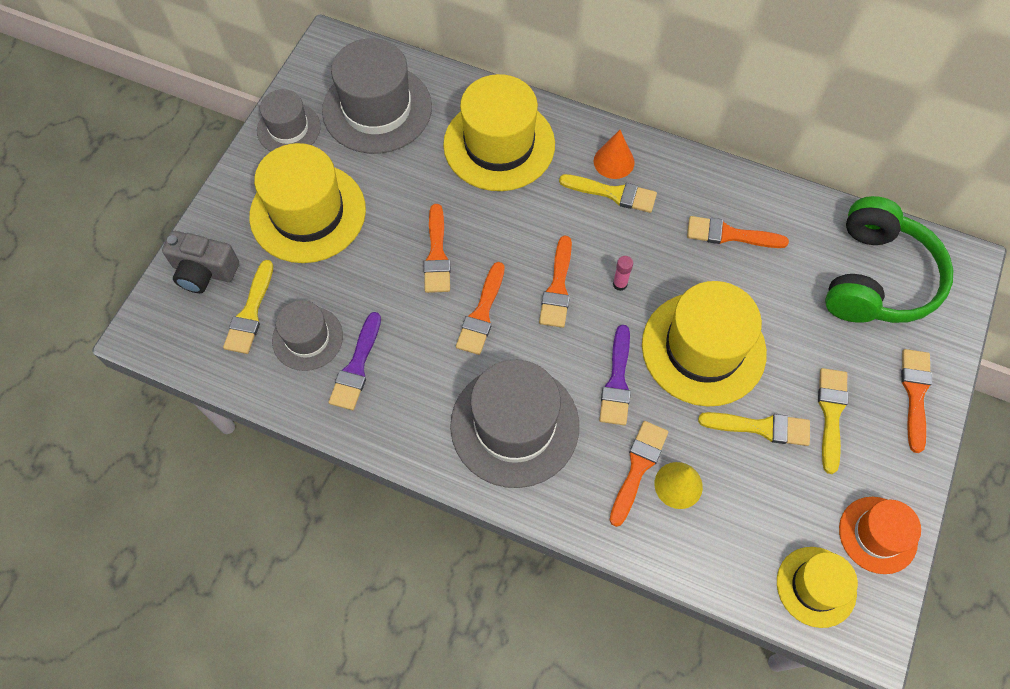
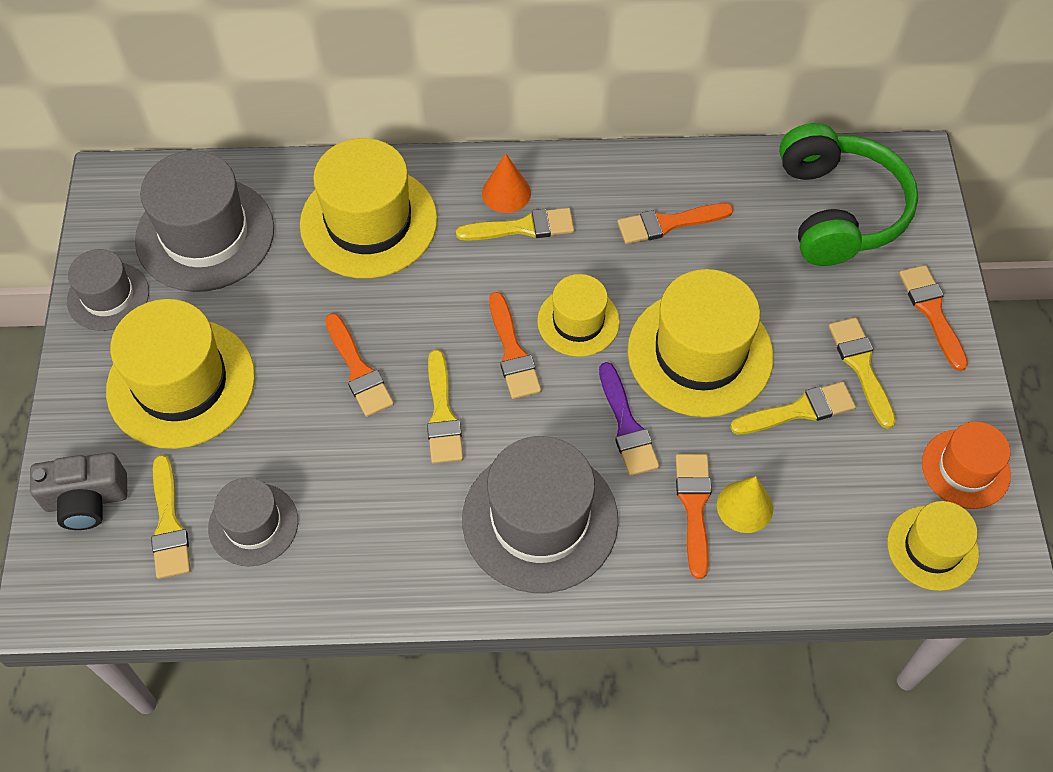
camera: 25 degrees left, 5 degrees down
(356, 367) = (328, 532): purple brush -> none
(482, 314) = (442, 414): orange brush -> yellow brush
(620, 284) = (578, 321): pink glue stick -> yellow hat

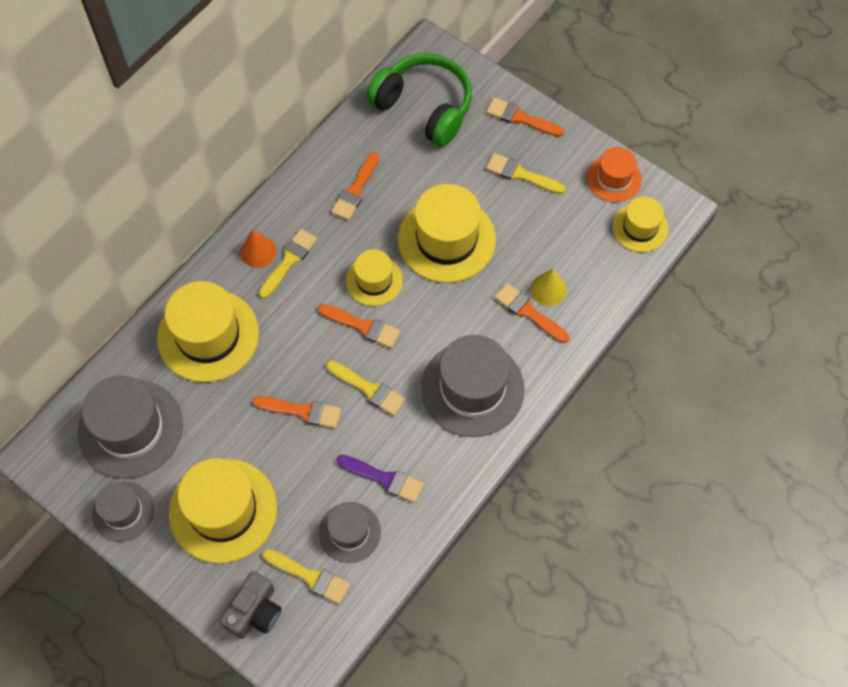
camera: 50 degrees left, 5 degrees up
(627, 426) = (456, 306): purple brush -> purple brush (384, 478)
(799, 410) = (519, 222): yellow brush -> none

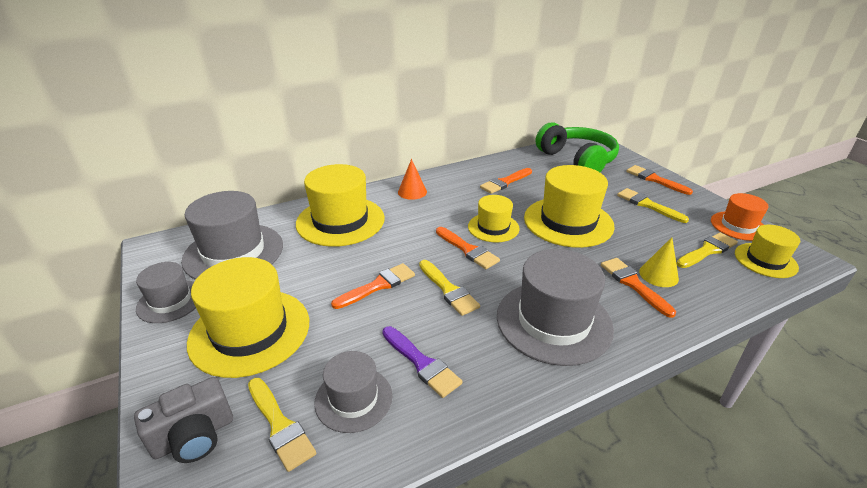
camera: 25 degrees right, 30 degrees down
(289, 261) = (431, 201): yellow brush -> yellow brush (707, 250)
(302, 411) = (378, 285): orange brush -> orange brush turned 75 degrees counterclockwise

